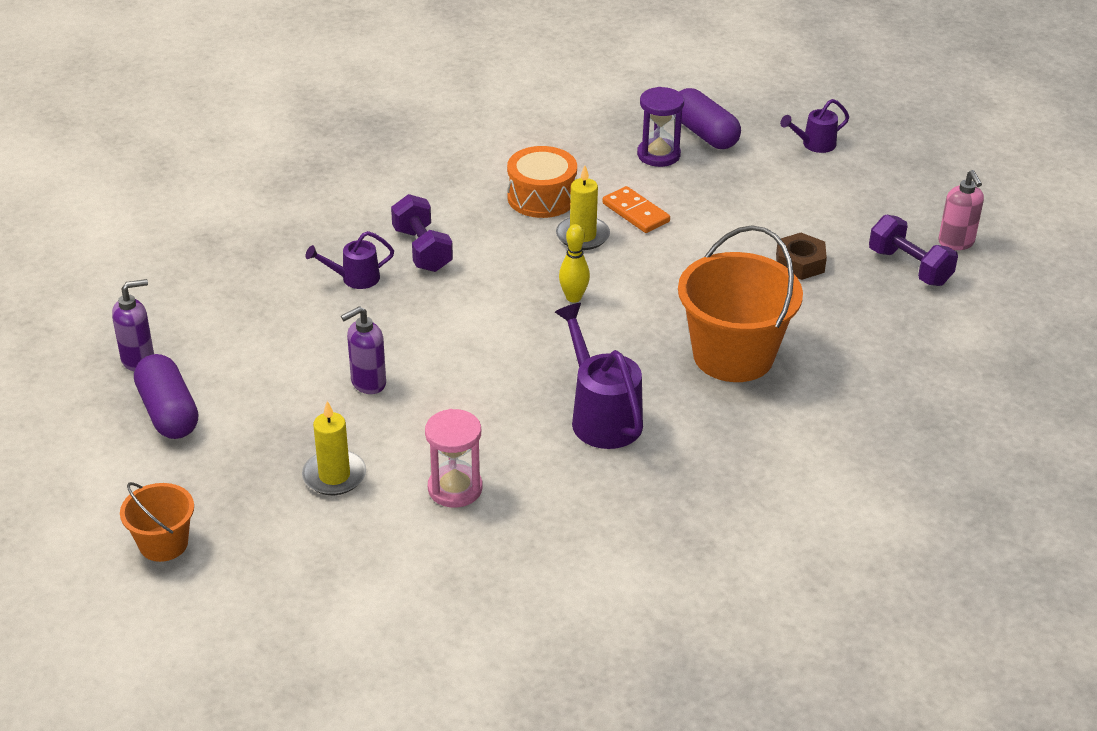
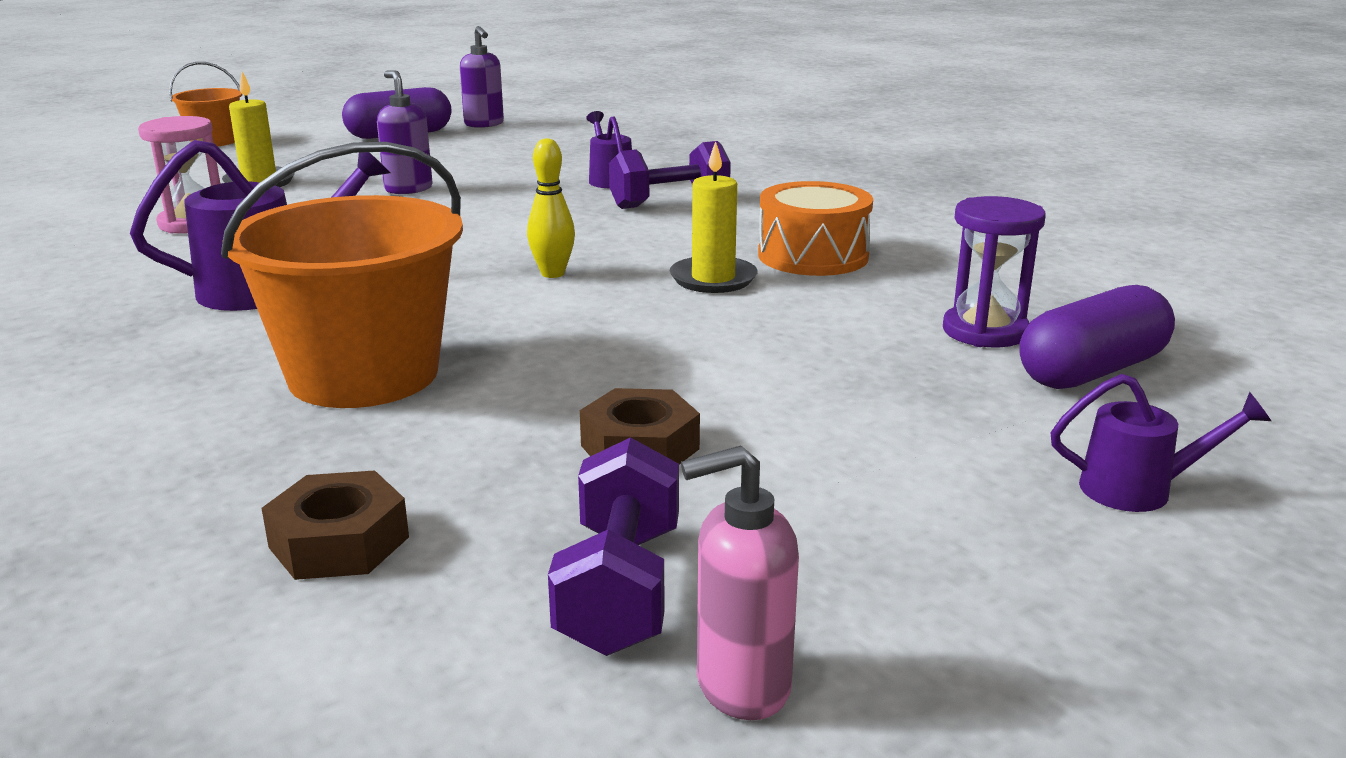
camera: 90 degrees right, 15 degrees down
(635, 213) = (787, 312): orange domino -> none
(814, 144) = (1139, 490): purple watering can -> purple watering can turned 120 degrees clockwise
(894, 339) = (339, 542): none -> brown nut
(909, 267) = (620, 589): purple dumbbell -> purple dumbbell turned 45 degrees counterclockwise

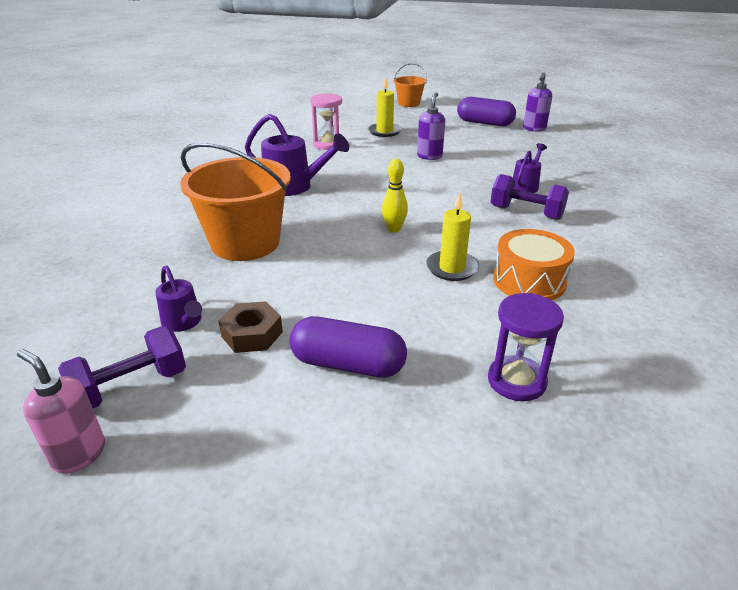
camera: 50 degrees right, 10 degrees up
(339, 542) = (117, 307): brown nut -> none
(1091, 371) = (519, 446): purple capsule -> purple capsule (348, 364)
(1139, 490) = (376, 525): purple watering can -> purple watering can (183, 323)

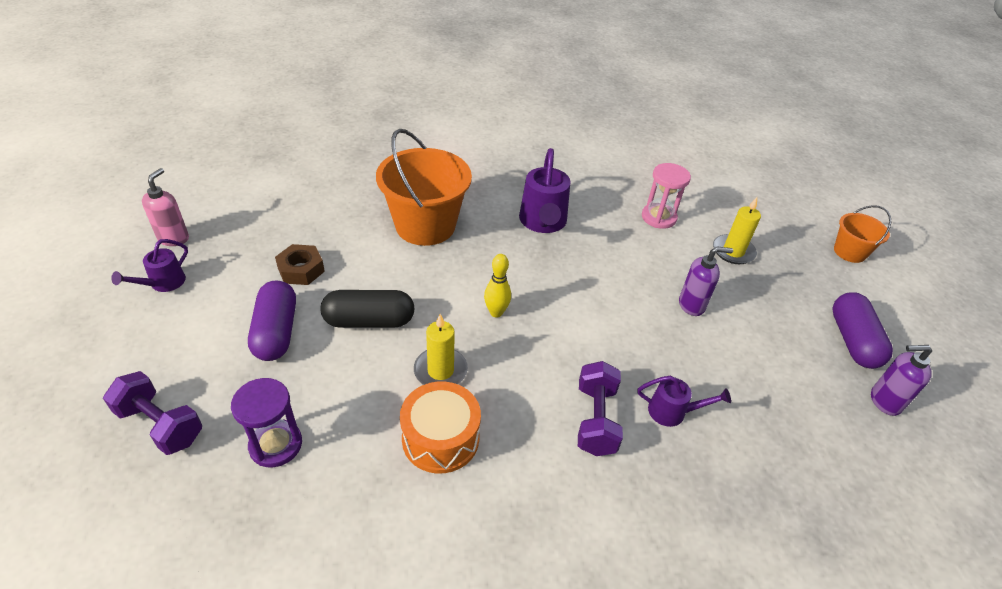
camera: 65 degrees right, 10 degrees up
(130, 387) = (233, 235): purple dumbbell -> purple dumbbell (160, 425)
(183, 323) = (305, 232): purple watering can -> purple watering can (163, 283)
(366, 297) = (369, 321): none -> black capsule

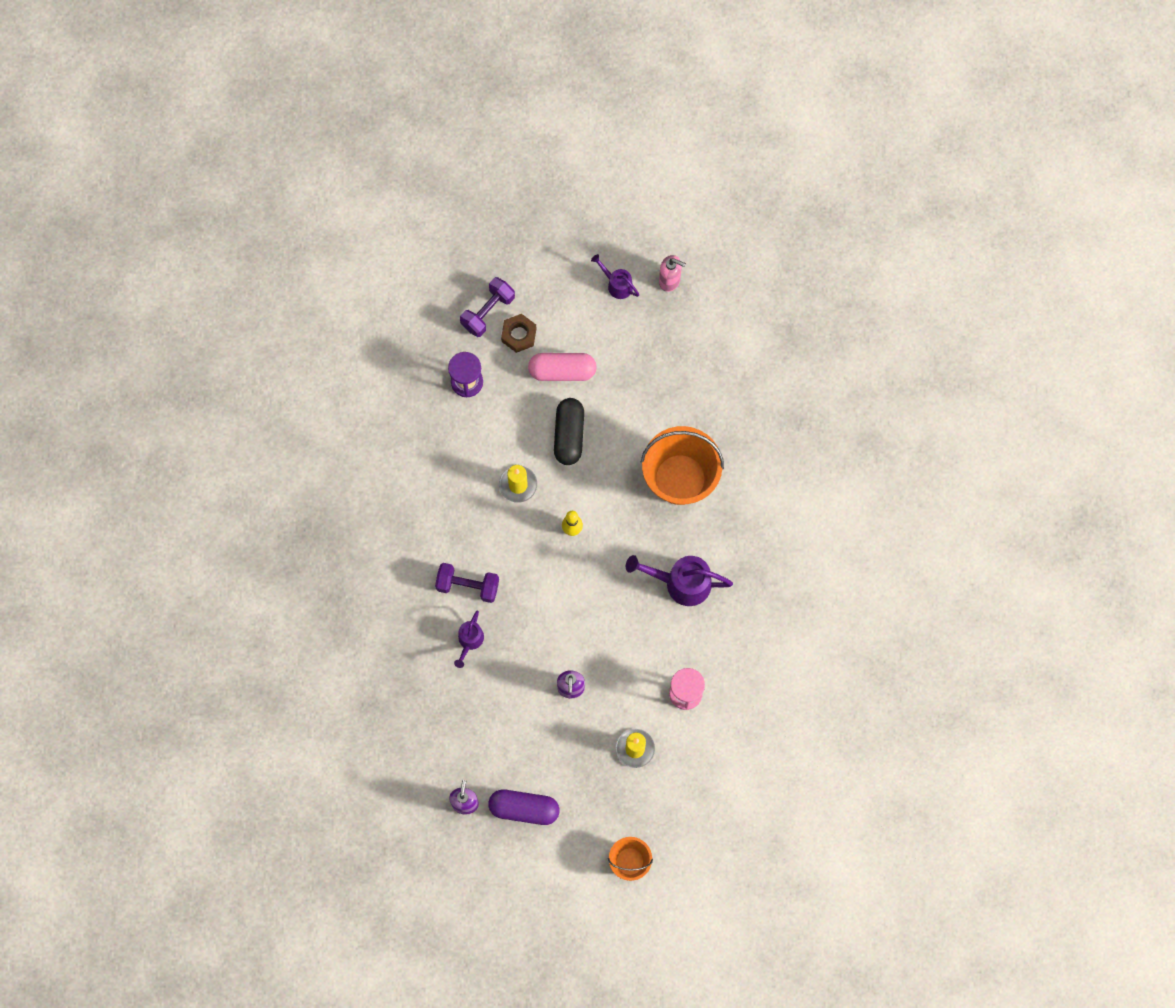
camera: 100 degrees right, 30 degrees up
(276, 332) = (562, 371): purple capsule -> pink capsule
(301, 270) = (627, 381): brown nut -> brown nut (519, 335)
(440, 438) = (462, 482): orange drum -> none

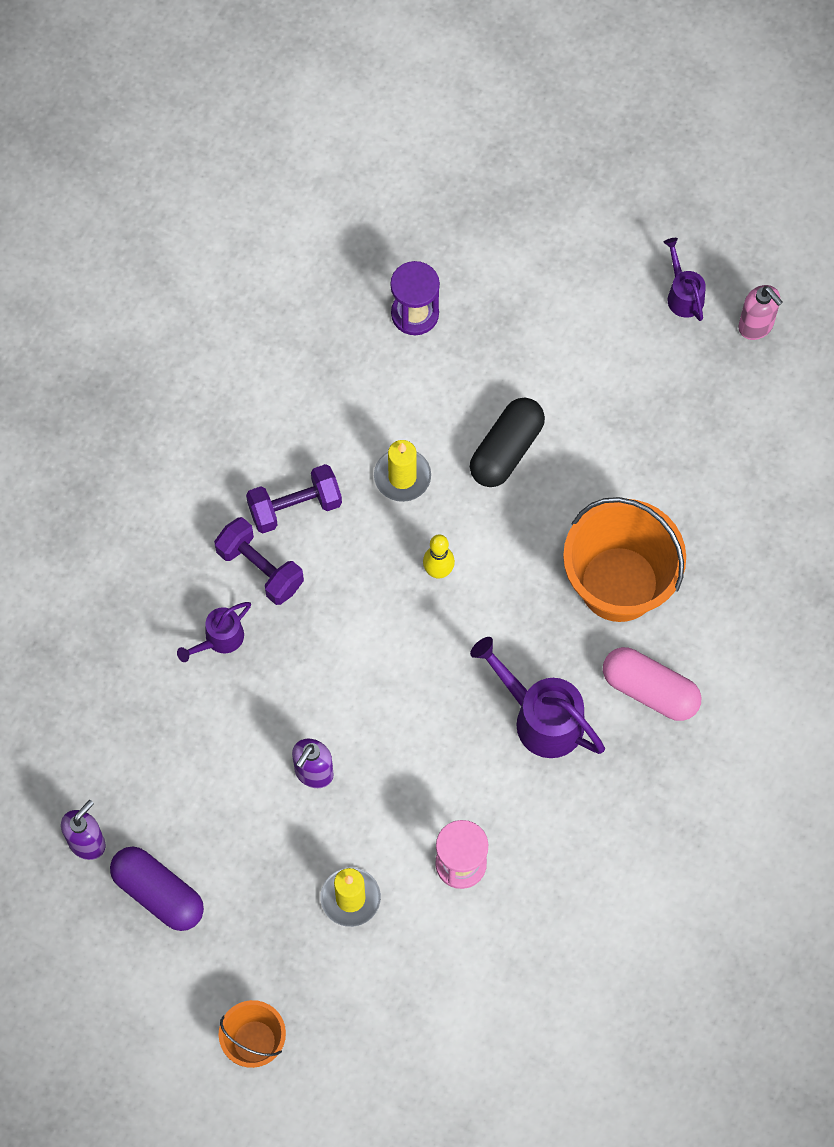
camera: 30 degrees right, 5 degrees down
(488, 312) = (495, 241): purple dumbbell -> purple dumbbell (295, 506)
(519, 335) = (517, 291): brown nut -> none
(562, 371) = (546, 365): pink capsule -> pink capsule (650, 690)

